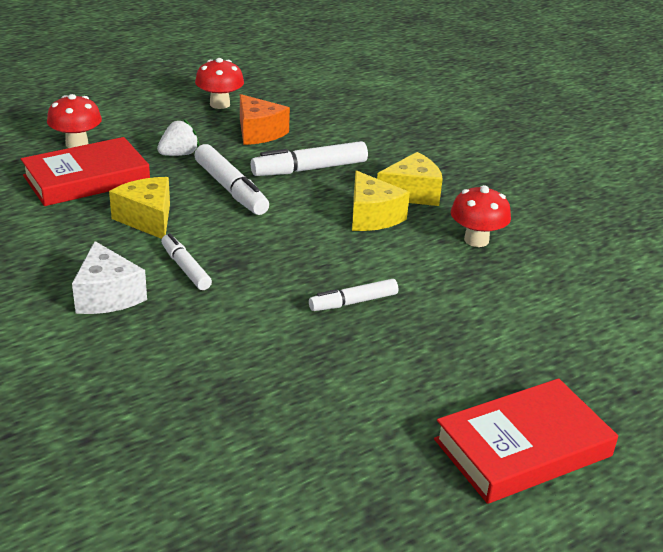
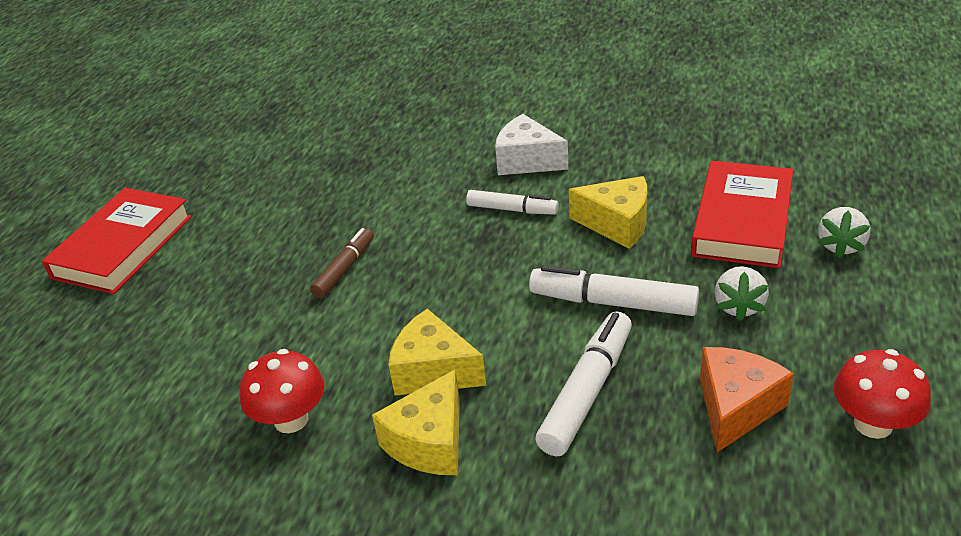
camera: 145 degrees right, 5 degrees up
(77, 144) = (840, 245): red mushroom -> white strawberry
(258, 133) = (736, 408): orange cheese -> orange cheese turned 105 degrees clockwise
(353, 302) = (344, 269): white marker -> brown marker

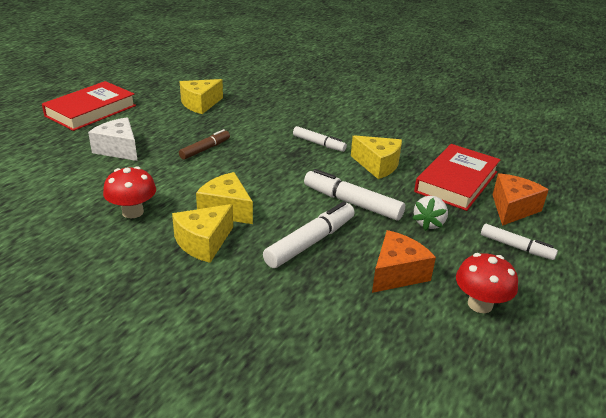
camera: 10 degrees right, 5 degrees down
(293, 186) = (200, 104): none -> yellow cheese
(527, 161) = (341, 122): white cheese -> white cheese (118, 149)
(840, 245) = (512, 209): white strawberry -> orange cheese
(876, 310) = (516, 247): none -> white marker

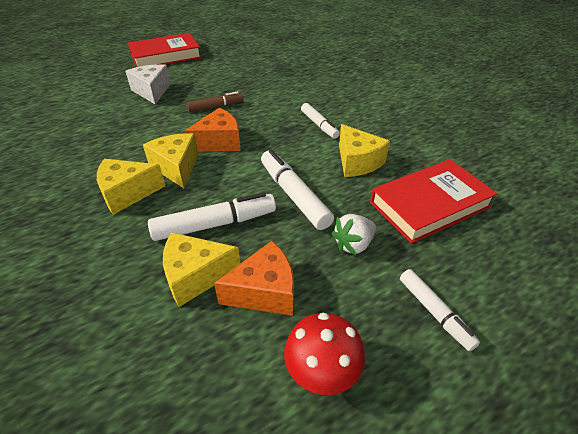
camera: 30 degrees right, 10 degrees up
(133, 212) = (106, 148): red mushroom -> none
(200, 104) = (251, 66): yellow cheese -> yellow cheese (196, 276)
(512, 209) = (472, 259): orange cheese -> orange cheese (219, 142)

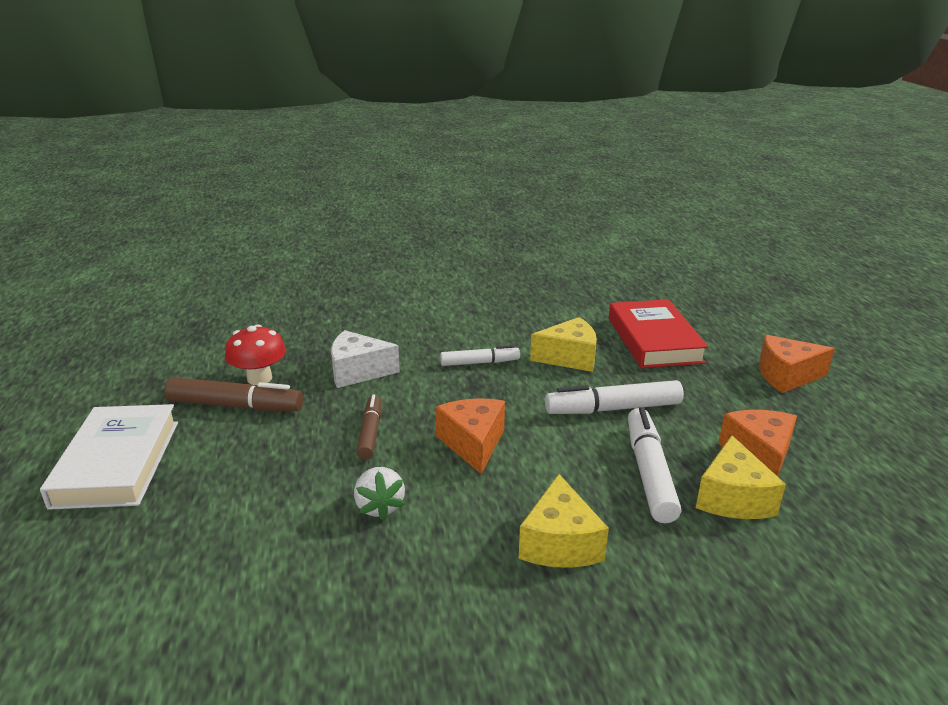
camera: 70 degrees left, 15 degrees down
(152, 91) = (257, 493): white cheese -> white cheese (358, 371)
(165, 56) = (117, 463): red book -> white book
(176, 167) = (516, 490): yellow cheese -> none
(223, 66) = (235, 406): none -> brown marker
(322, 372) = (849, 442): red mushroom -> red mushroom (259, 378)
(353, 244) = (700, 392): white strawberry -> white strawberry (379, 507)
(434, 312) = (786, 376): white marker -> orange cheese

